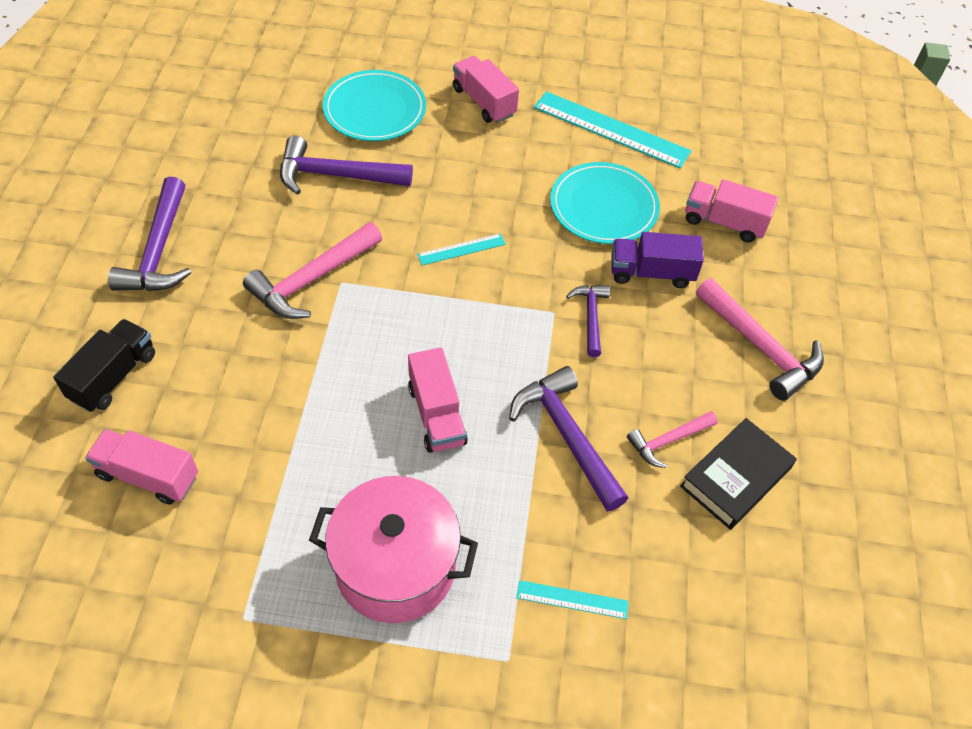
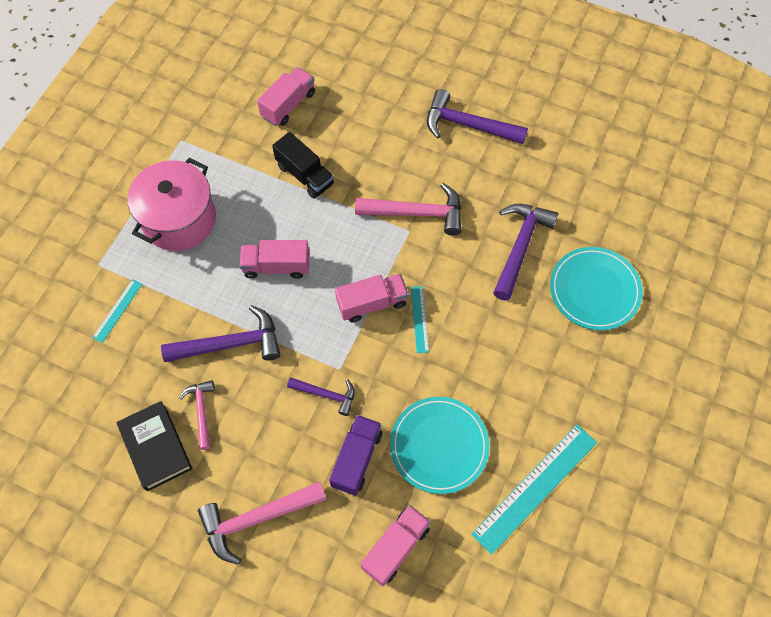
camera: 110 degrees right, 10 degrees up
(113, 376) = (367, 93): black truck -> black truck (305, 175)
(312, 279) = (416, 213): pink hammer -> pink hammer turned 120 degrees clockwise
(484, 102) = (591, 382): pink truck -> pink truck (372, 303)

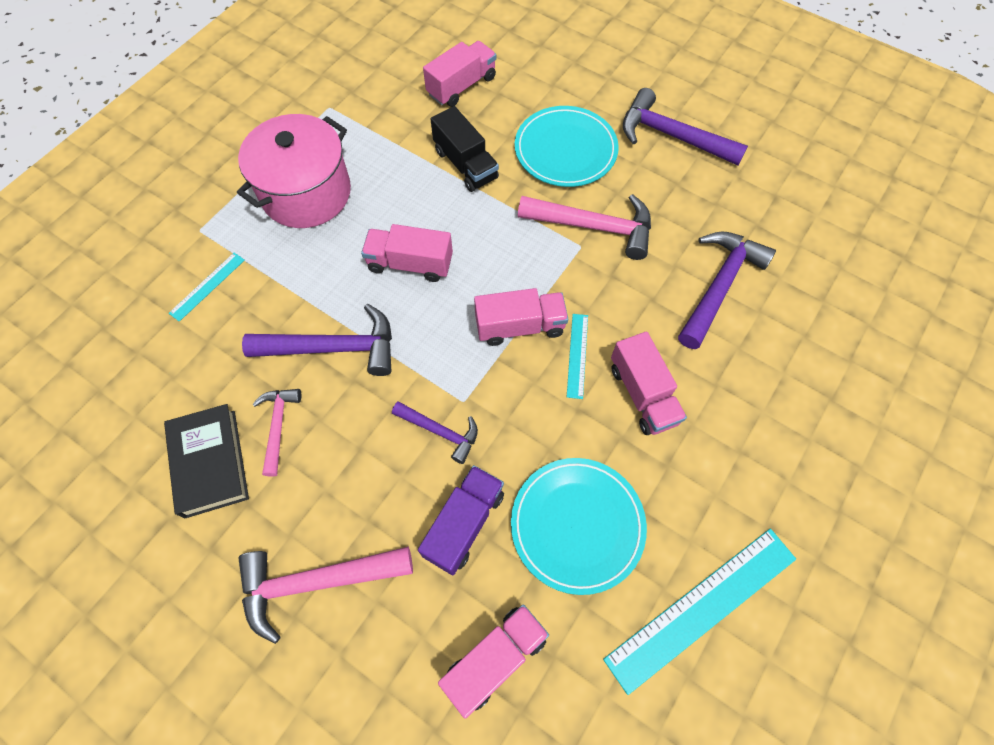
camera: 10 degrees right, 0 degrees up
(473, 341) = (643, 394): none -> pink truck
(594, 290) = (811, 354): turquoise plate -> turquoise plate (565, 150)

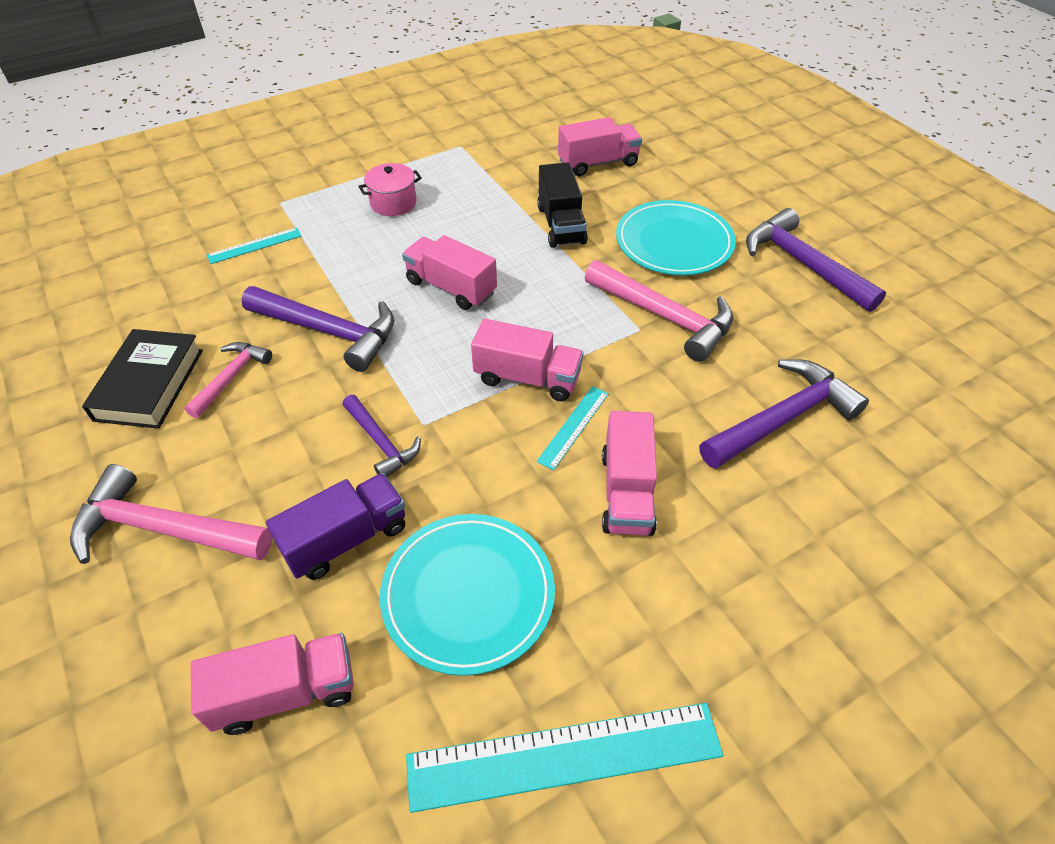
camera: 25 degrees right, 15 degrees down
(306, 193) = (393, 203): pink pot -> pink pot, size x0.49

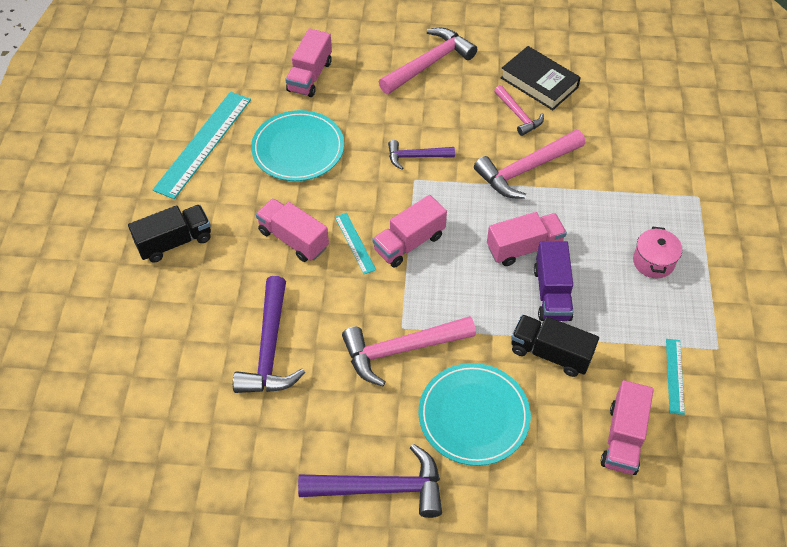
camera: 125 degrees right, 5 degrees up
(254, 245) = (648, 165): turquoise ruler -> turquoise ruler (674, 376)
(329, 331) = (526, 169): purple hammer -> pink hammer
(346, 539) = (367, 120): purple truck -> purple truck (552, 293)
(769, 636) = (174, 242): none -> black truck

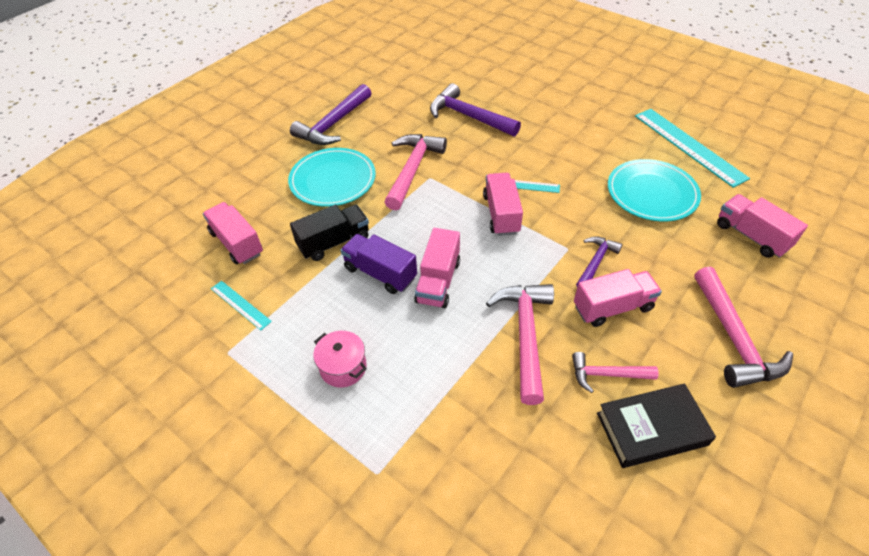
camera: 125 degrees right, 5 degrees down
(174, 242) = (592, 106): black truck -> none
(293, 239) = (553, 157): pink truck -> pink truck (612, 307)

